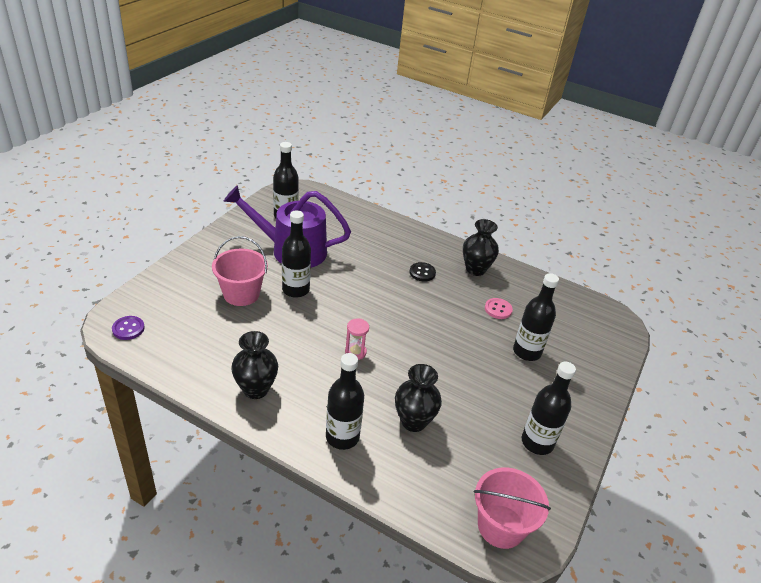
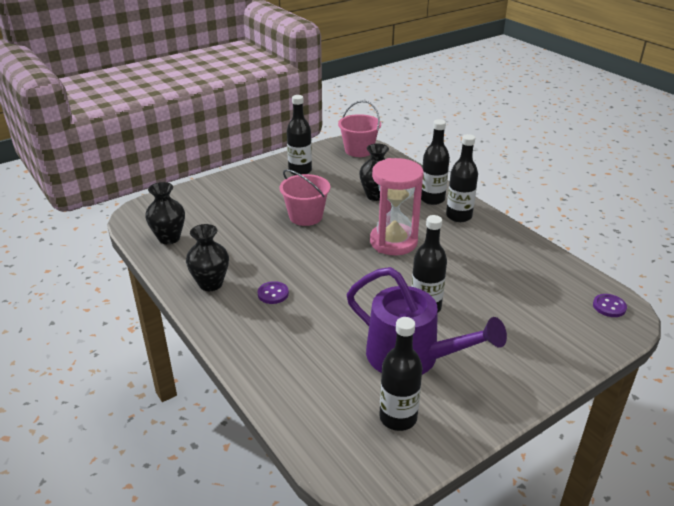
camera: 150 degrees left, 5 degrees down
(241, 294) = (487, 316): pink bucket -> pink bucket (305, 216)
(256, 389) = (489, 236): black vase -> black vase (169, 238)
(355, 352) = (393, 242): pink hourglass -> pink hourglass, size x2.41
(422, 273) = (273, 294): black button -> purple button
(498, 309) = (233, 244): pink button -> none
(526, 352) = (246, 212): black bottle -> black bottle (459, 216)

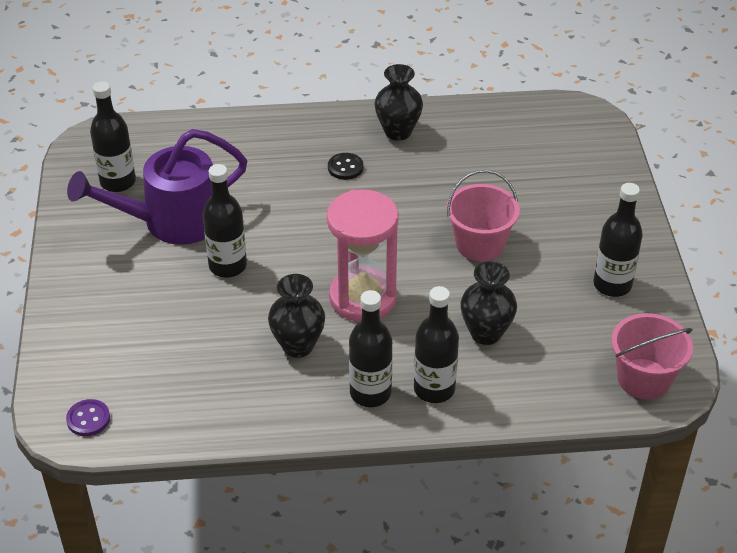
camera: 120 degrees right, 10 degrees up
(169, 238) = (511, 125): black vase -> black vase (298, 345)
(273, 294) = (345, 167): purple button -> black button

